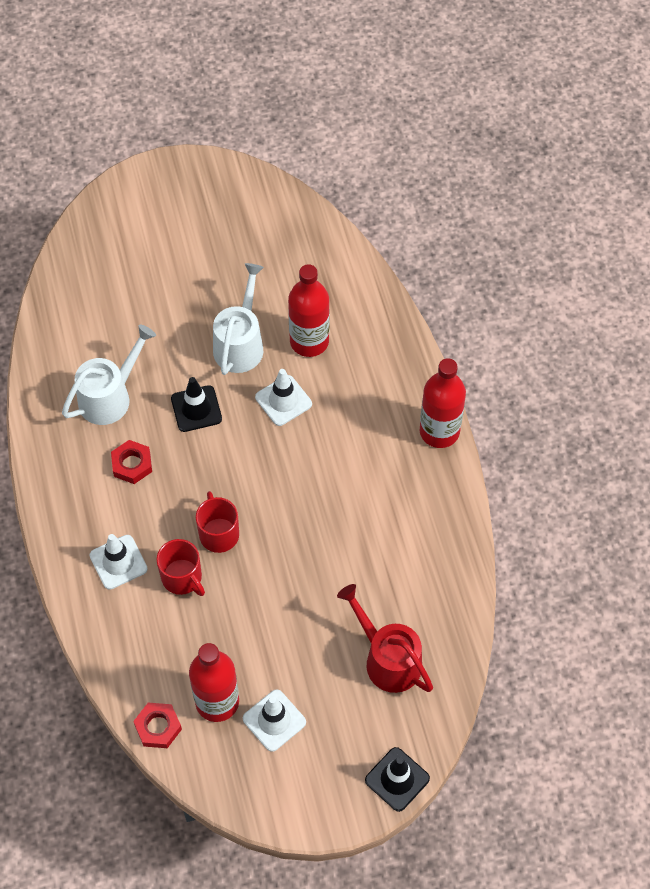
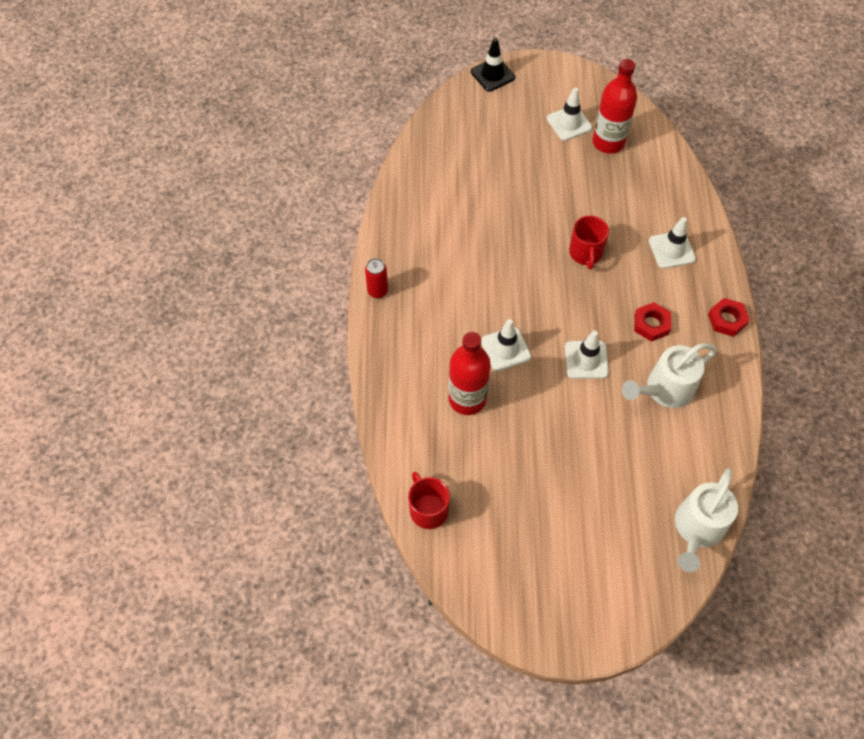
camera: 165 degrees left, 0 degrees up
(158, 727) = (654, 136): red nut -> red nut (727, 320)
(182, 577) = (621, 227): red mug -> red mug (428, 509)
(196, 409) = (586, 360): black traffic cone -> white traffic cone
(240, 343) = (533, 413): white watering can -> white watering can (697, 529)
(387, 658) = (476, 142): red watering can -> none
(439, 431) = (377, 291): red bottle -> red can

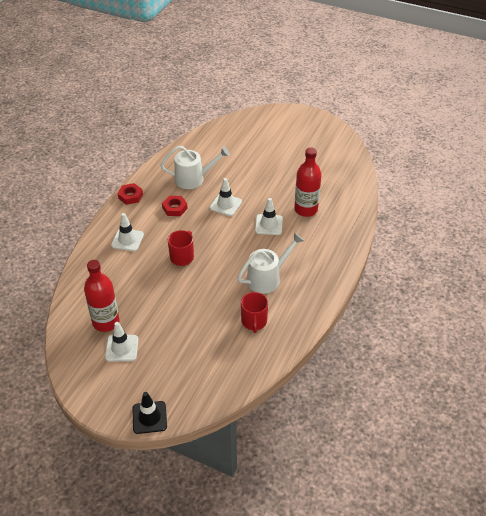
camera: 155 degrees left, 15 degrees down
(377, 291) = (332, 282): red can -> none
(428, 509) = (352, 173): red mug -> red mug (254, 321)
(697, 529) = (224, 128): white watering can -> white watering can (267, 278)

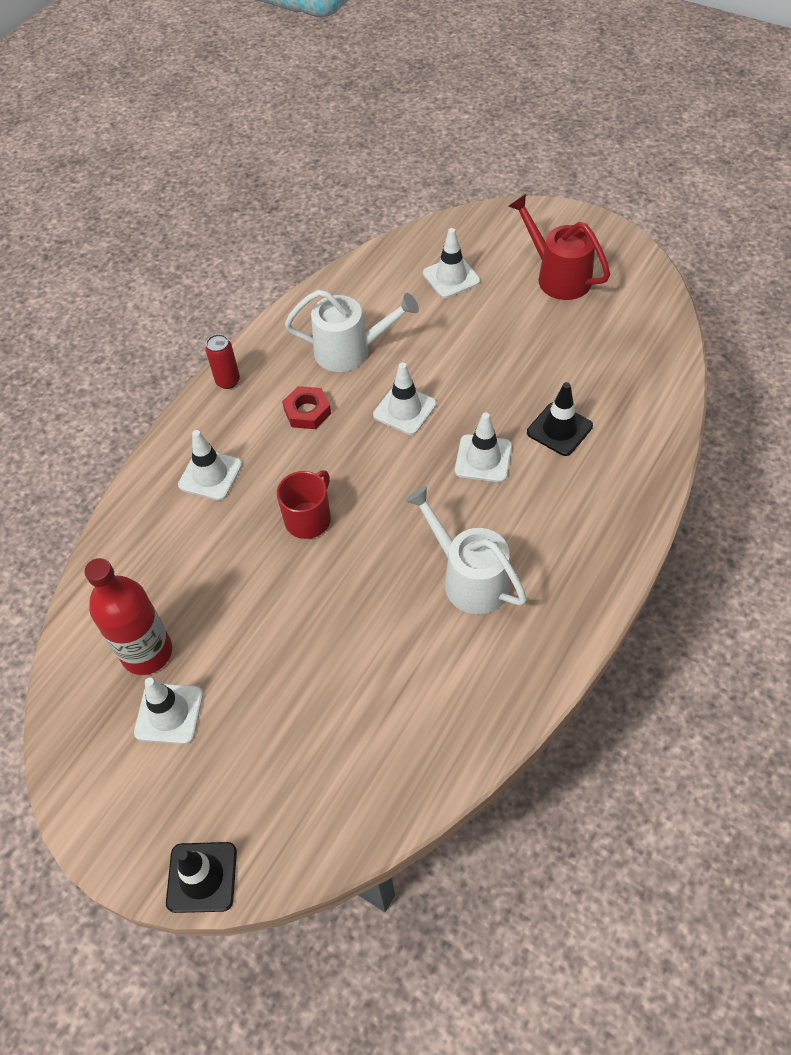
camera: 10 degrees right, 10 degrees up
(130, 196) = (228, 381): red nut -> red can
(242, 143) = (451, 277): none -> white traffic cone
(254, 321) = (431, 674): red mug -> none
(267, 278) = (468, 578): white watering can -> white watering can turned 105 degrees counterclockwise
(297, 140) = (557, 276): none -> red watering can
(306, 209) = (559, 429): red bottle -> black traffic cone

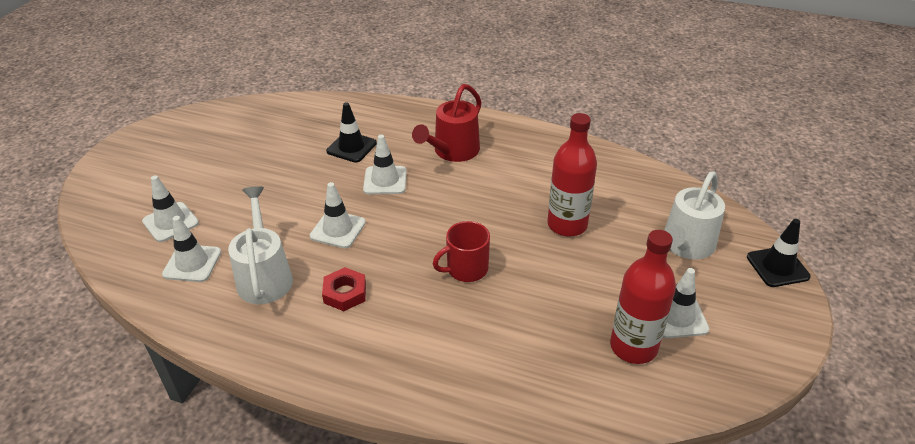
camera: 105 degrees left, 15 degrees down
(210, 475) = (433, 350): white traffic cone -> white traffic cone (192, 263)
(228, 381) = (306, 366): red can -> none
(308, 519) = (466, 269): red mug -> red mug turned 45 degrees counterclockwise
(352, 640) = (567, 225): none -> red bottle
(468, 578) = (494, 176): white watering can -> white watering can (685, 246)
(557, 276) = (181, 161): red watering can -> red watering can (452, 152)

